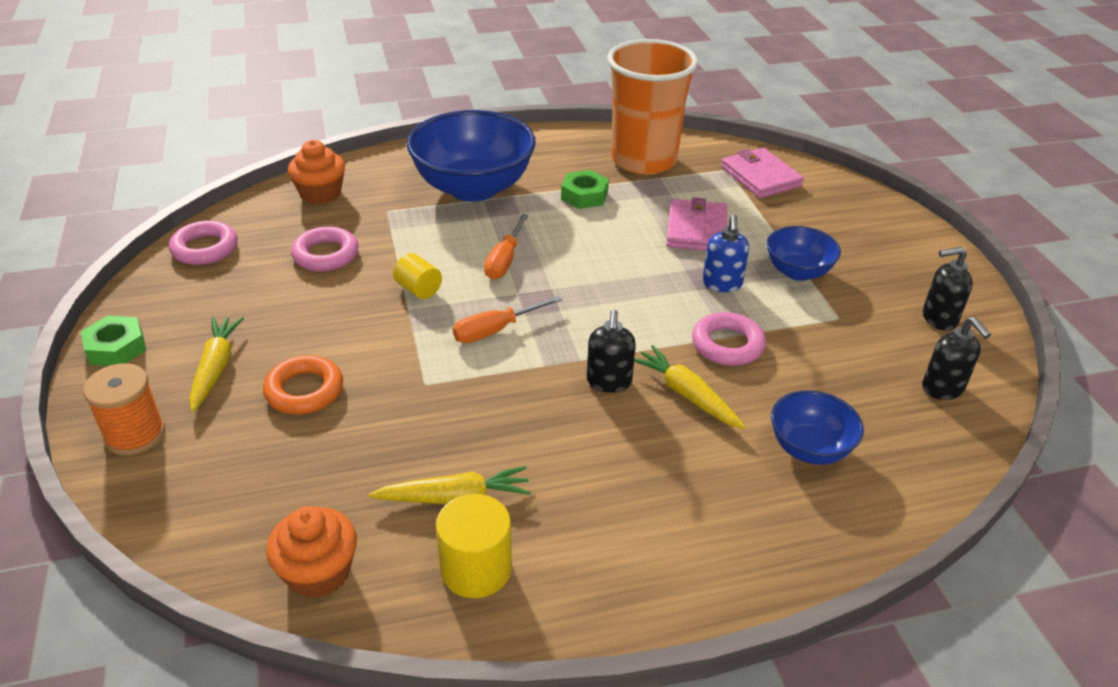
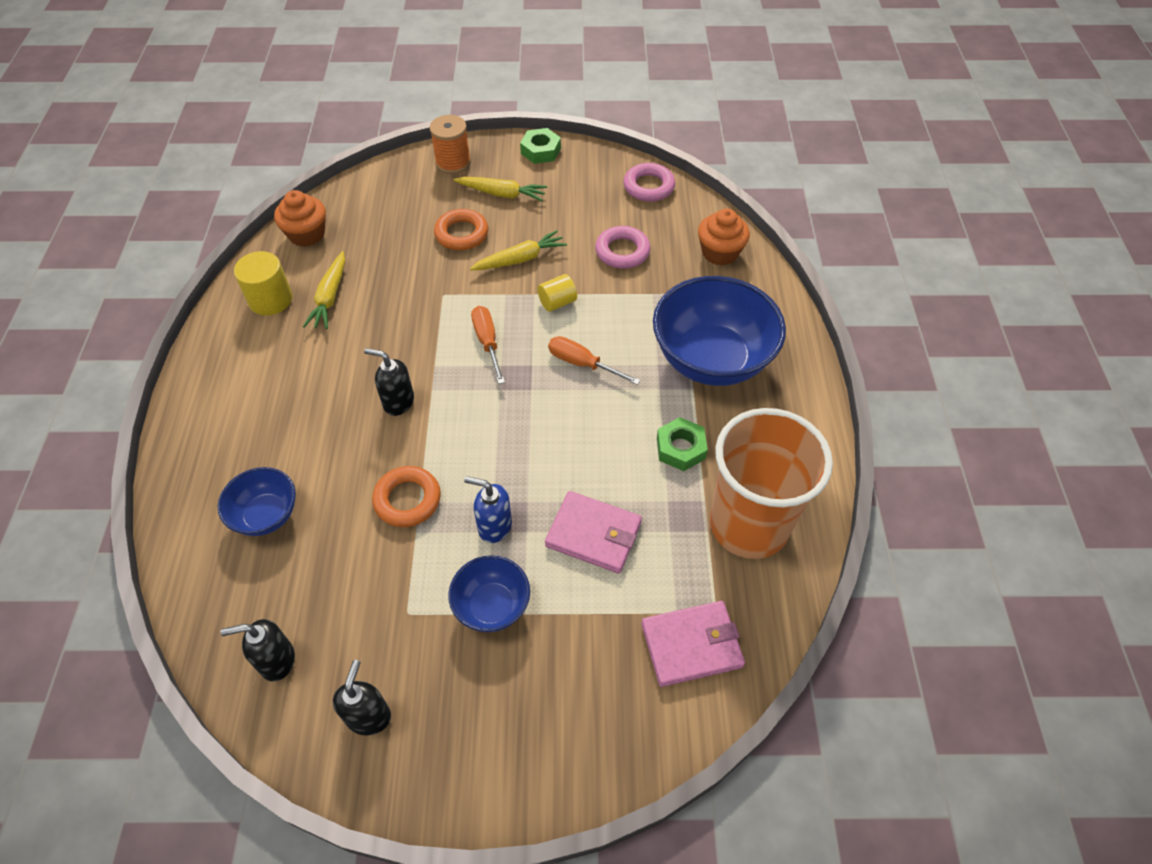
camera: 105 degrees right, 15 degrees up
(687, 395) = (361, 450): yellow carrot -> yellow carrot (520, 259)
(727, 345) = (407, 500): pink ring -> orange ring

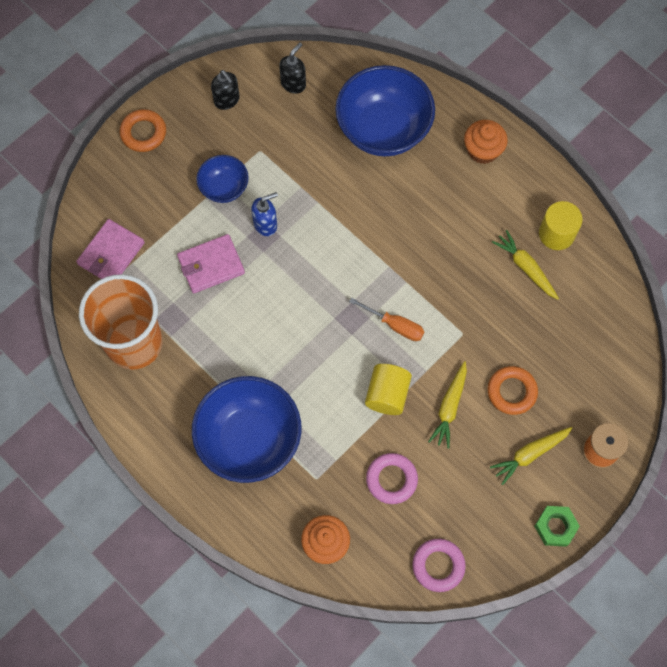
camera: 135 degrees right, 15 degrees up
(266, 515) = (383, 129): blue bowl -> blue bowl, size x1.92
(307, 234) = (605, 296): orange cupcake -> orange cupcake (483, 150)
(398, 402) = (397, 242): black soap dispenser -> none
(407, 500) = (324, 197): orange ring -> orange ring (143, 133)
(557, 302) = (387, 394): yellow cylinder -> yellow cylinder, size x1.53
(582, 364) = (323, 363): orange screwdriver -> none
(680, 448) = (212, 357): green nut -> none

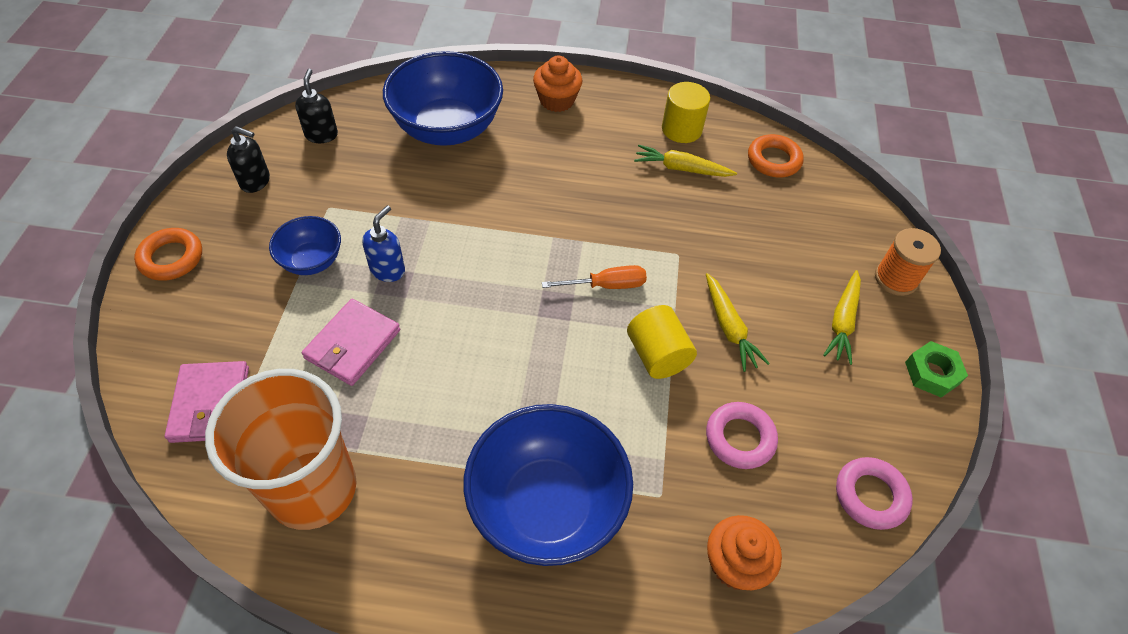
camera: 40 degrees left, 15 degrees down
(511, 392) = (771, 277): orange ring -> orange ring (773, 160)

